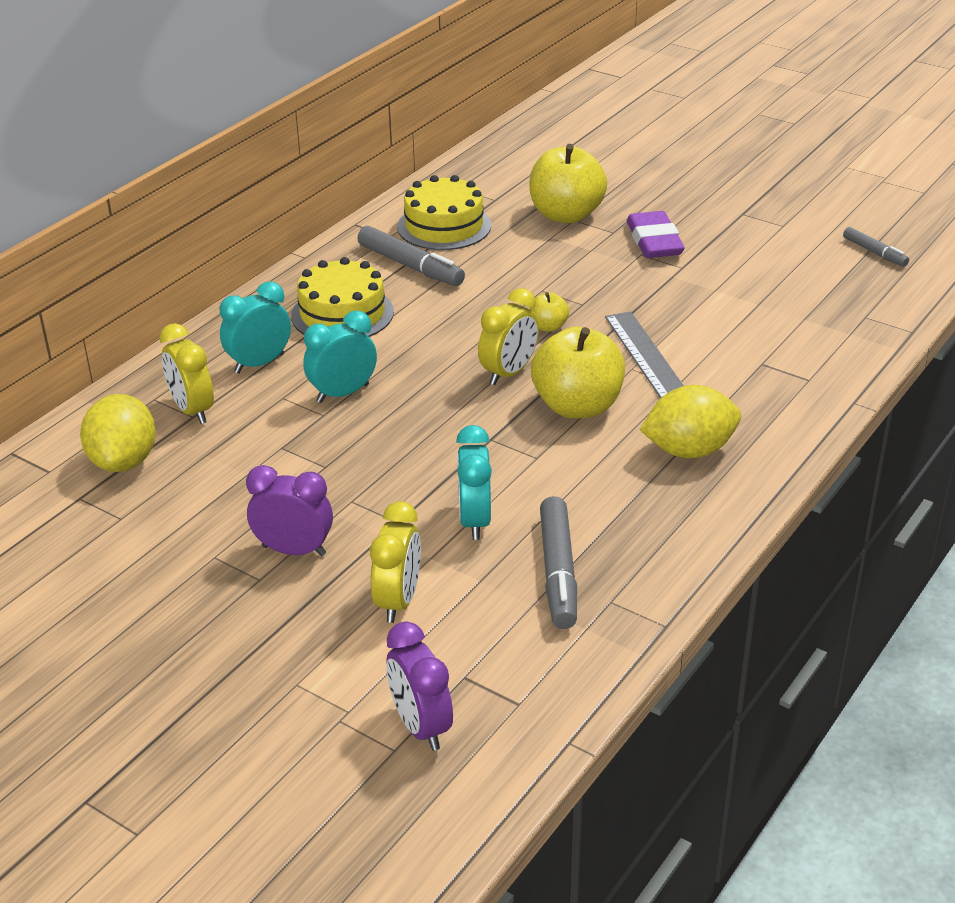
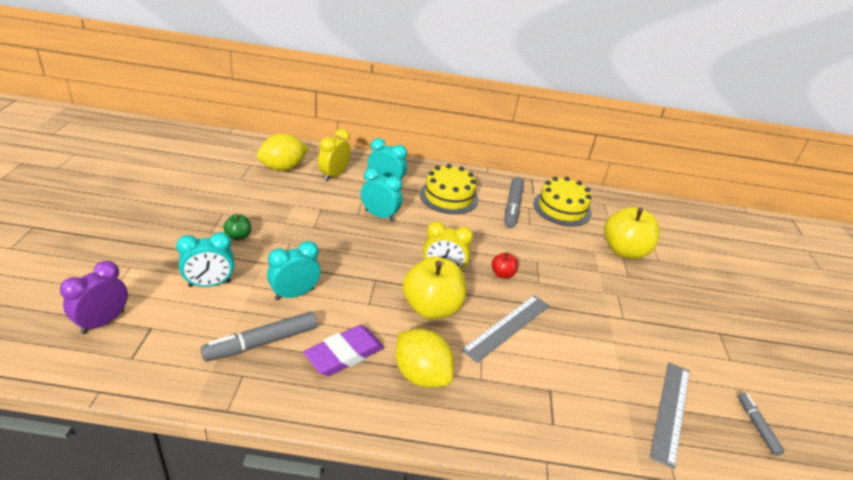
camera: 55 degrees right, 0 degrees up
(294, 550) = (238, 236): purple clock -> green apple
(398, 601) = (210, 284): yellow clock -> turquoise clock
(548, 326) = (502, 274): yellow apple -> red apple
(654, 241) = (638, 297): purple eraser -> purple eraser (344, 354)
(831, 296) = (671, 411): none -> grey ruler
(874, 252) = (757, 426): grey marker -> grey marker turned 150 degrees clockwise

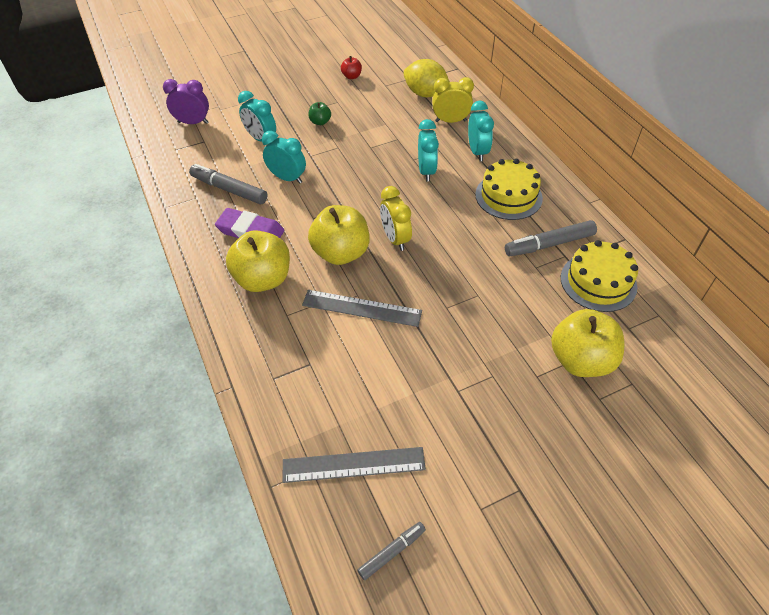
camera: 65 degrees right, 15 degrees up
(421, 374) = (263, 279): yellow lemon -> yellow apple
(502, 274) = (431, 278): red apple -> red apple (351, 76)

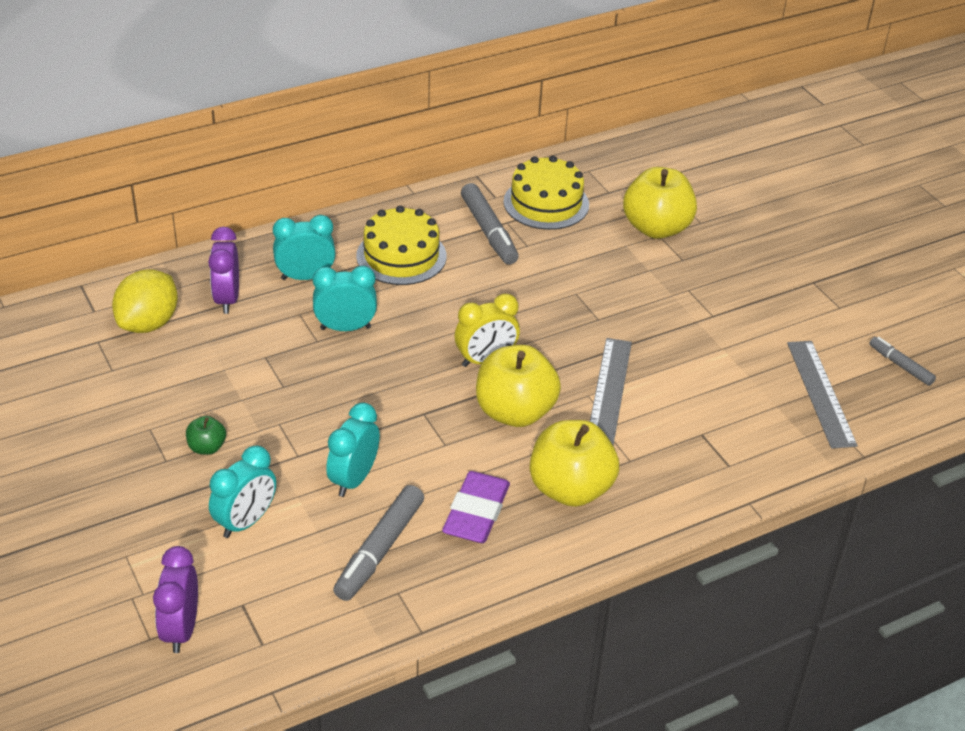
camera: 95 degrees left, 10 degrees down
(351, 76) = (74, 412): red apple -> none
(450, 121) = (227, 299): yellow clock -> purple clock

